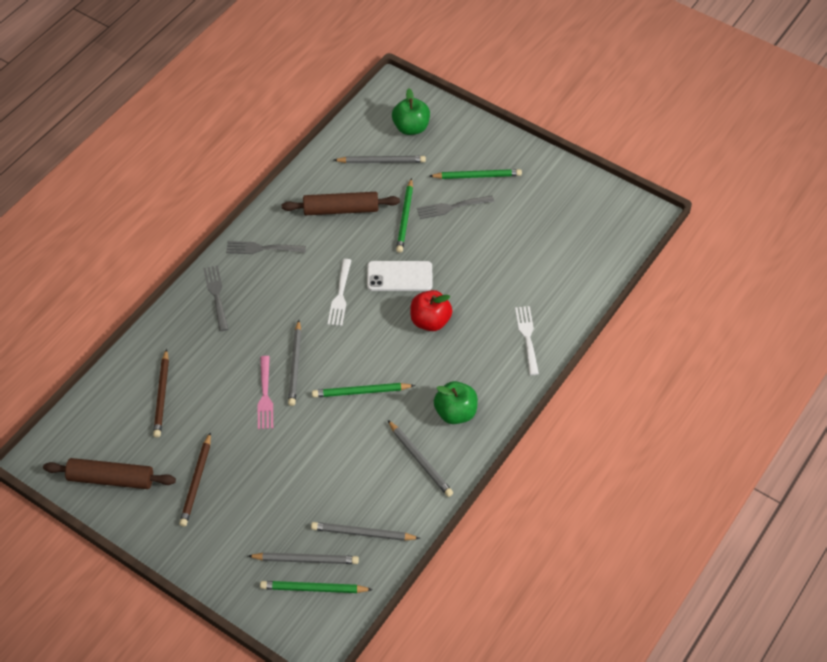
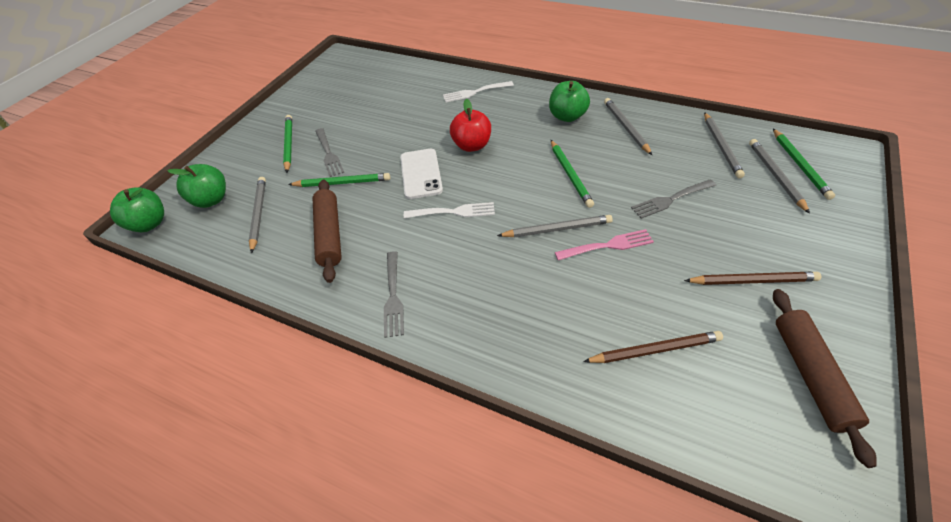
camera: 95 degrees left, 5 degrees down
(216, 296) = (477, 328): grey fork -> grey fork (671, 199)
(393, 92) = (149, 224): none -> green apple
(420, 460) = (626, 127): grey pencil -> grey pencil turned 60 degrees counterclockwise

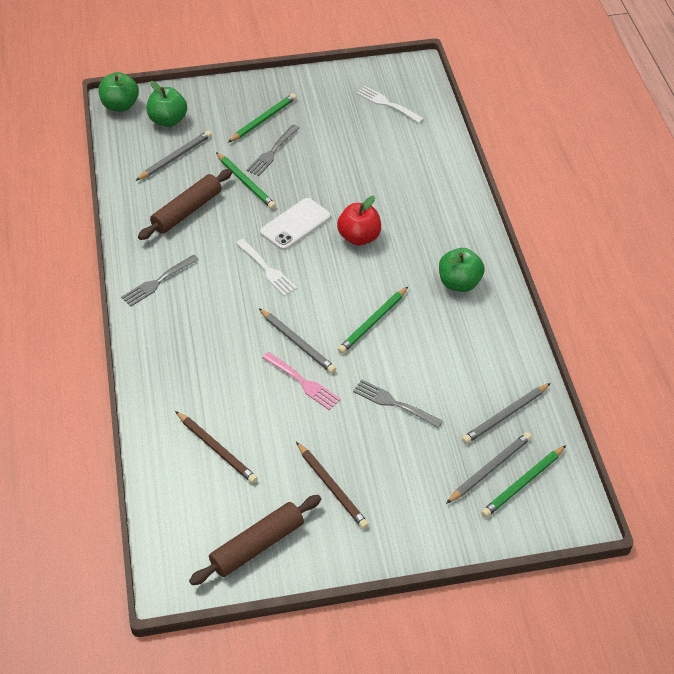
camera: 50 degrees right, 0 degrees up
(475, 92) = (442, 198): white fork -> white fork (388, 104)
(626, 127) = (478, 333): grey pencil -> none

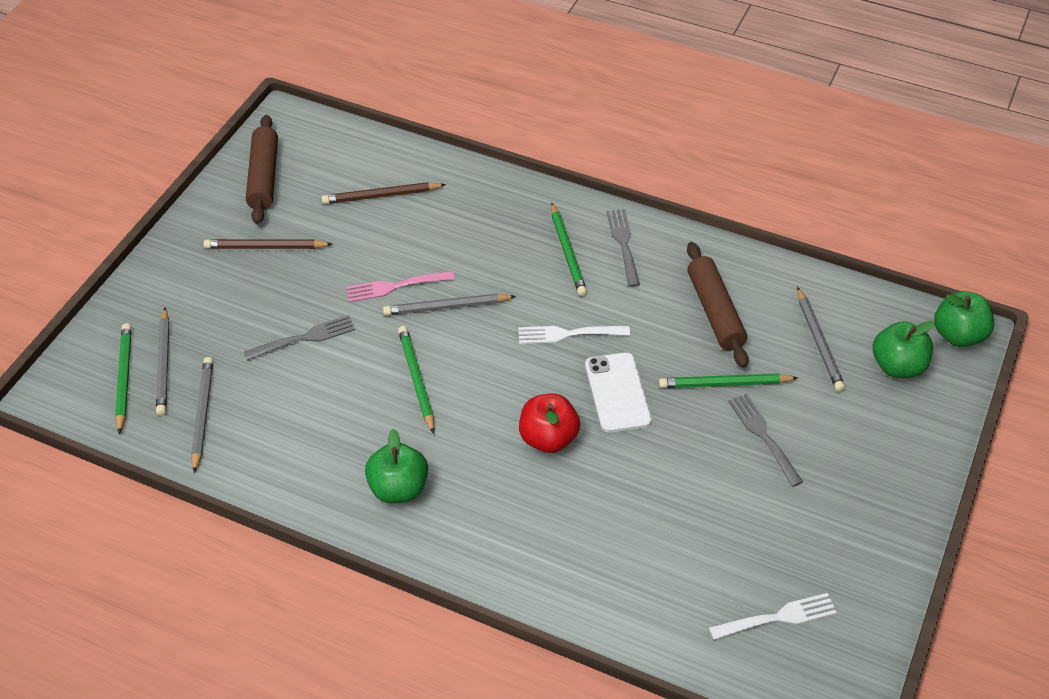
camera: 125 degrees right, 0 degrees up
(263, 120) = (835, 459): green pencil -> green pencil (567, 252)

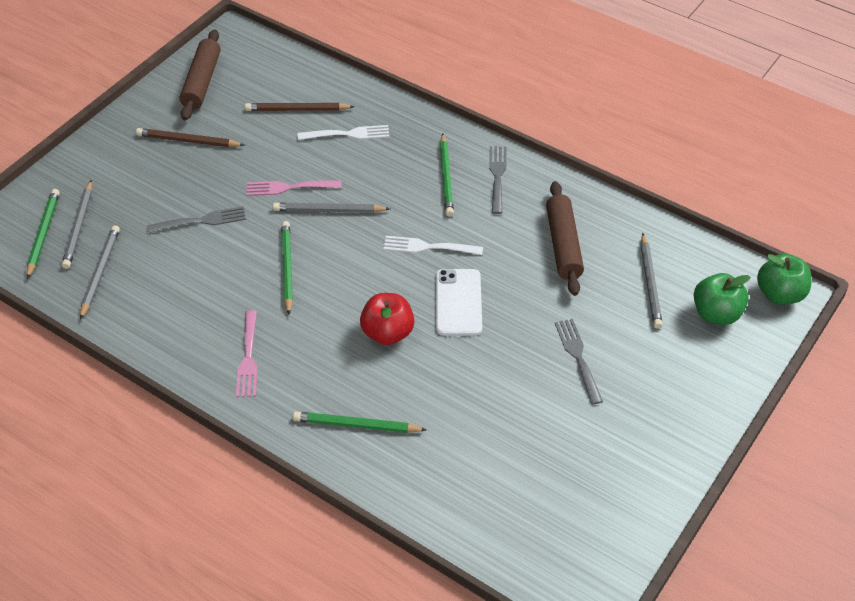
camera: 10 degrees right, 0 degrees up
(398, 488) = (248, 357): green apple -> pink fork
(724, 384) = (555, 308): green pencil -> green pencil (356, 425)
(777, 618) = (548, 514): white fork -> white fork (347, 134)

